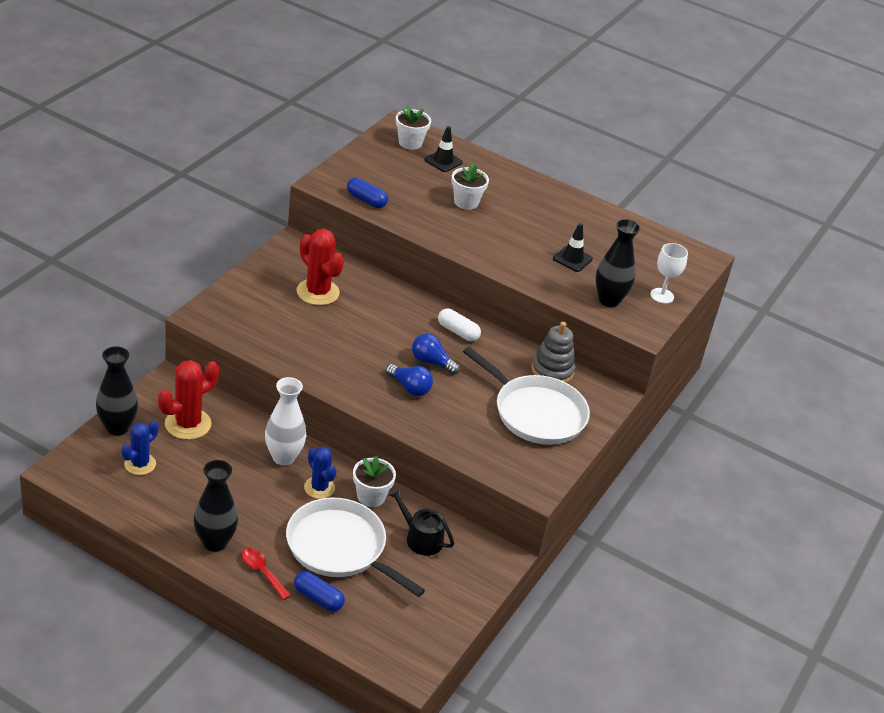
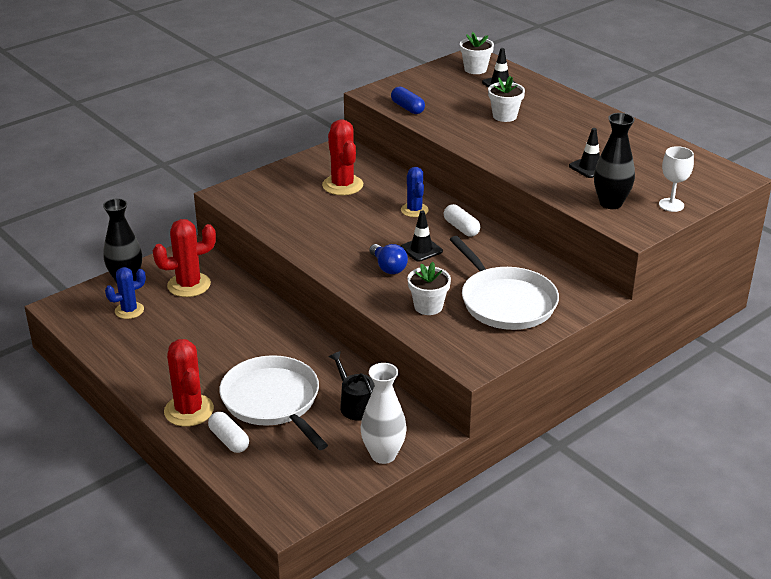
camera: 25 degrees right, 5 degrees down
(215, 542) = (159, 380): black vase -> none
(262, 572) = (189, 410): red spoon -> red cactus
(283, 457) = (260, 321): white vase -> white vase (383, 455)
(318, 598) = (229, 440): blue capsule -> white capsule
(319, 488) = (280, 350): blue cactus -> blue cactus (414, 210)
(371, 496) = (326, 363): white flower pot -> white flower pot (428, 306)
(431, 362) = (421, 249): blue light bulb -> black traffic cone
(552, 371) = (541, 269): grey stacking toy -> none

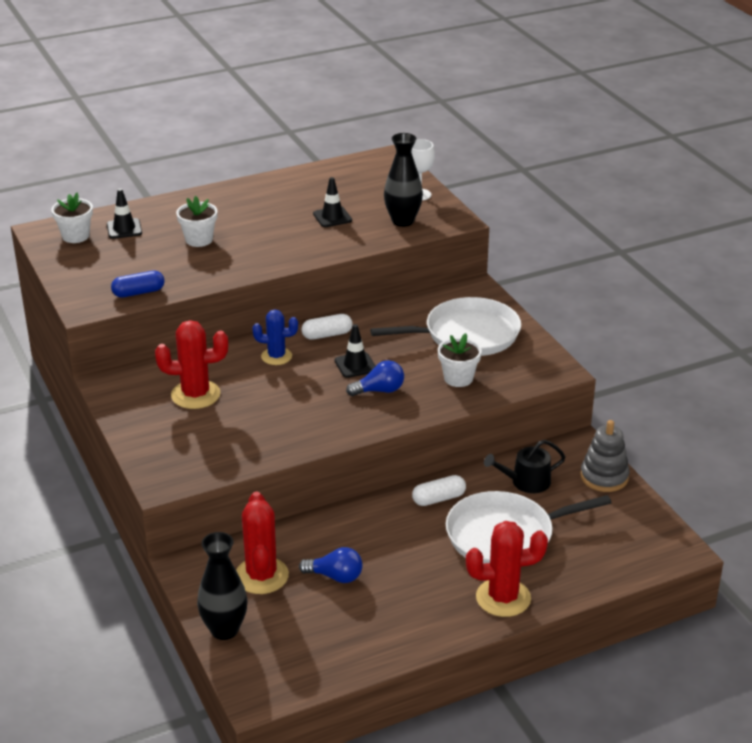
camera: 75 degrees left, 0 degrees up
(129, 310) = (293, 631): blue cactus -> none
(196, 319) = (335, 576): none -> blue light bulb
(229, 440) = (559, 573): white capsule -> white capsule (438, 499)
(383, 455) = (604, 477): white vase -> grey stacking toy

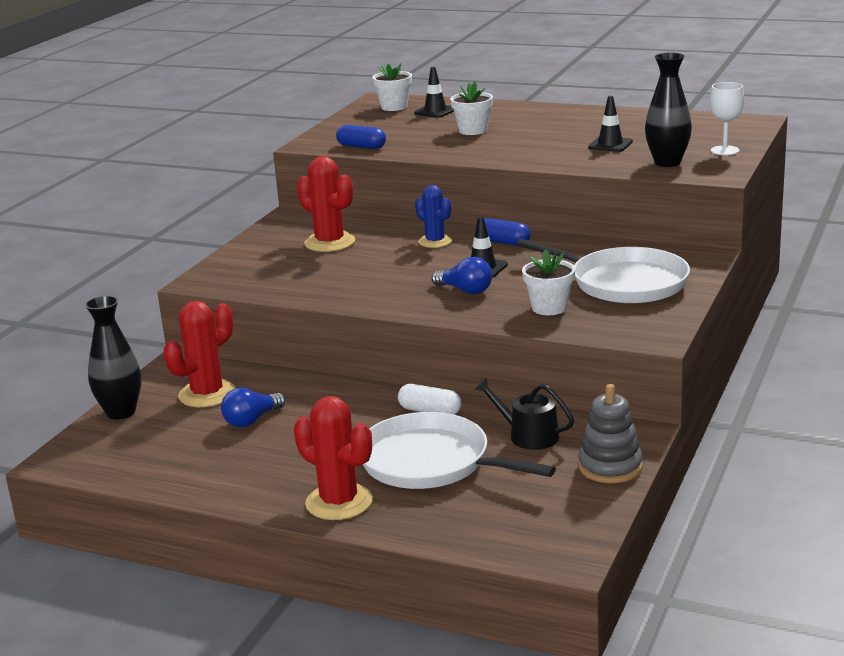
camera: 50 degrees right, 10 degrees down
(327, 335) = (503, 242): white capsule -> blue capsule
(335, 576) = (251, 420): blue light bulb -> blue light bulb turned 75 degrees clockwise

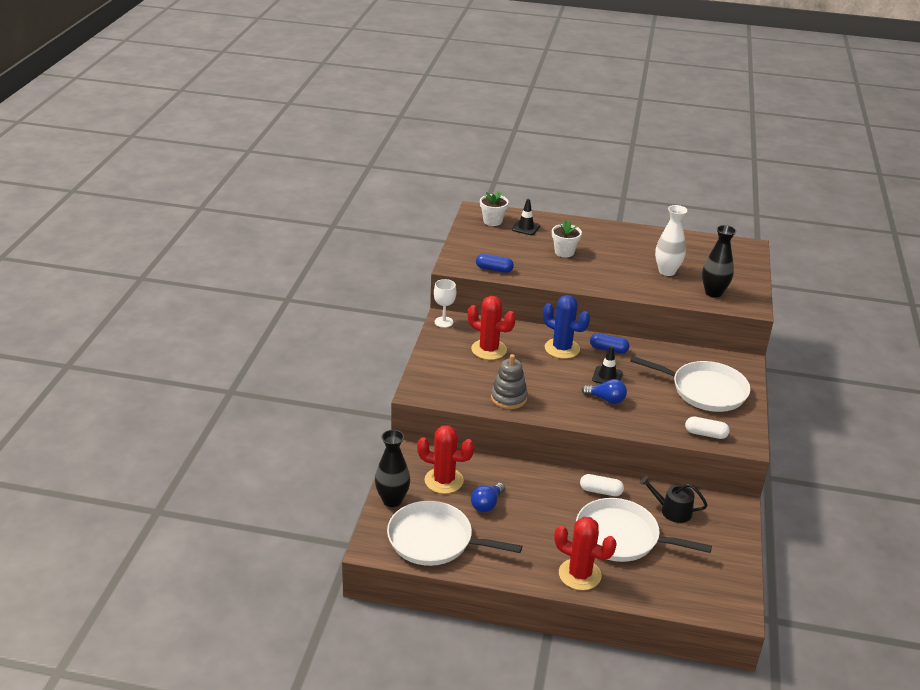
camera: 15 degrees left, 10 degrees up
(150, 456) = (434, 540): none -> white pan
(207, 394) = (444, 480): red cactus -> red cactus turned 75 degrees clockwise
(435, 241) = (562, 348): blue cactus -> blue cactus, size x1.53
(549, 308) = (668, 416): white flower pot -> none
(596, 327) = (705, 434): none -> white capsule
(610, 145) = (667, 271): black traffic cone -> white vase
(610, 467) = (732, 535): grey stacking toy -> grey stacking toy (508, 398)
(725, 150) = (745, 280): white goblet -> white goblet (443, 322)

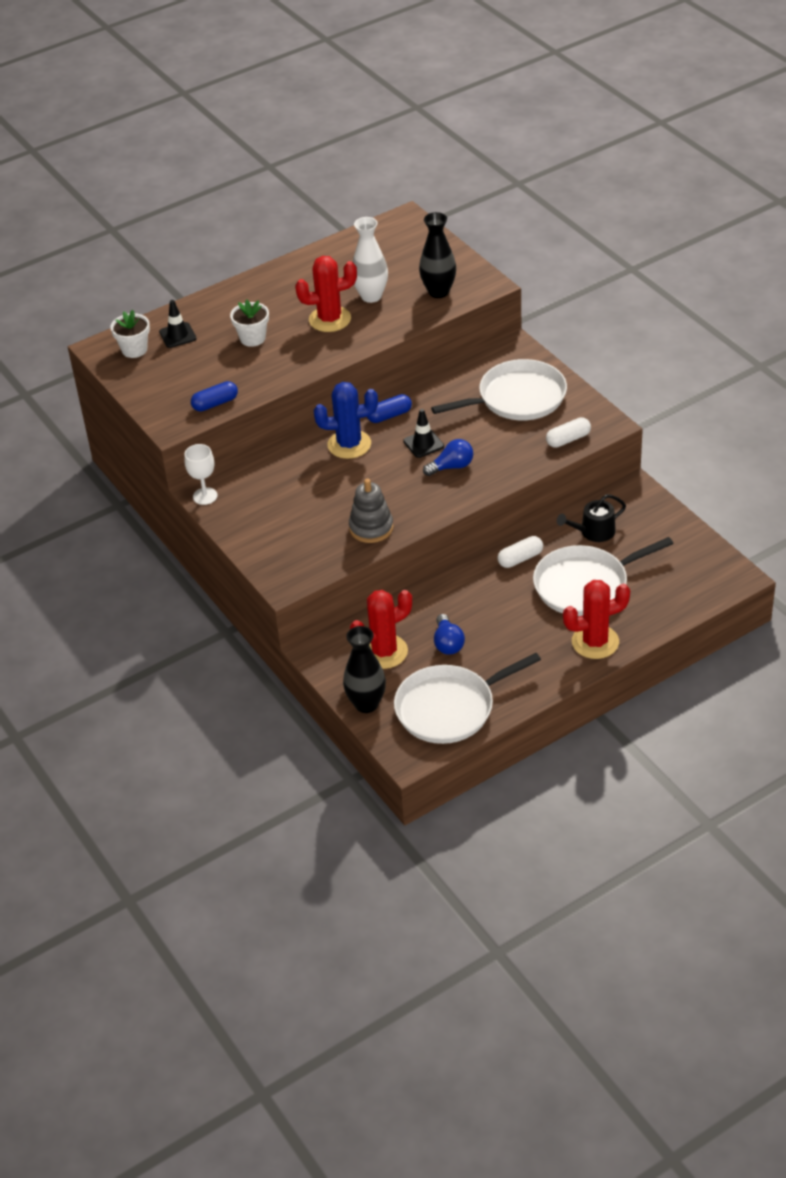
camera: 40 degrees left, 10 degrees up
(489, 350) = (287, 494): red cactus -> red cactus (330, 319)

